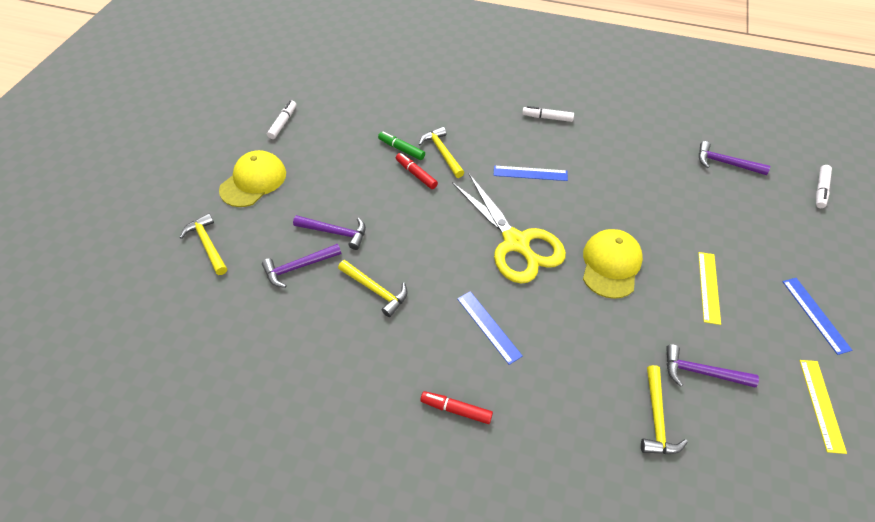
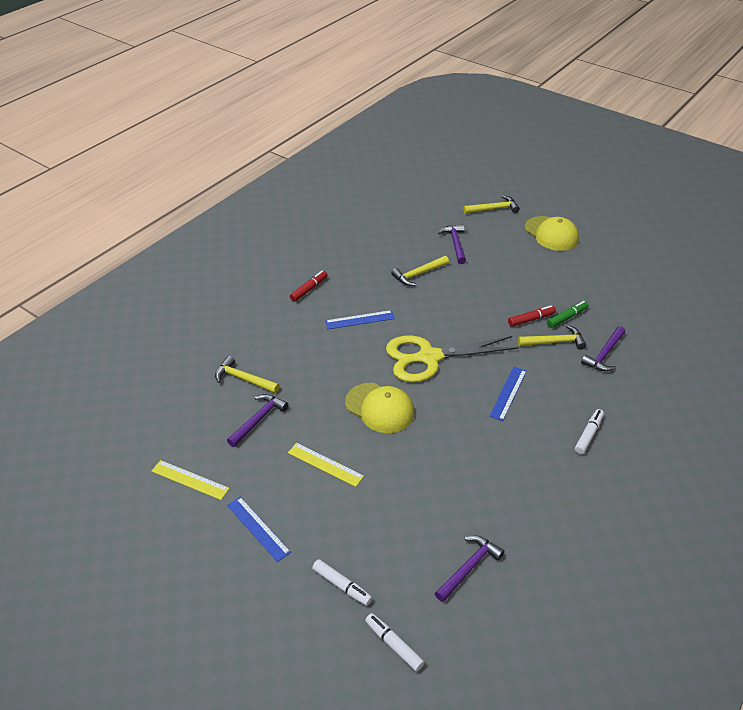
camera: 110 degrees right, 10 degrees down
(283, 123) = (620, 256): white marker -> white marker (342, 585)
(335, 232) = (481, 265): purple hammer -> purple hammer (604, 354)
(815, 314) = (258, 528): blue ruler -> blue ruler turned 45 degrees clockwise

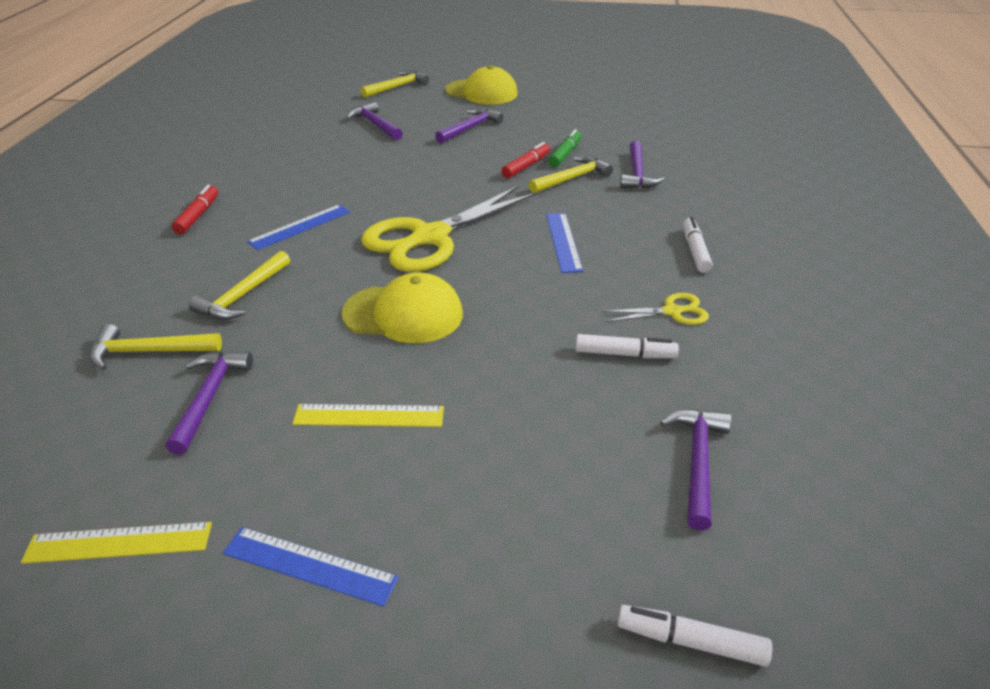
camera: 30 degrees left, 5 degrees down
(342, 585) = (529, 588): white marker -> white marker (625, 354)
(418, 274) = (349, 162): yellow hammer -> yellow hammer (243, 296)
(518, 269) = (470, 128): none -> purple hammer
(534, 472) = (672, 311): none -> yellow scissors

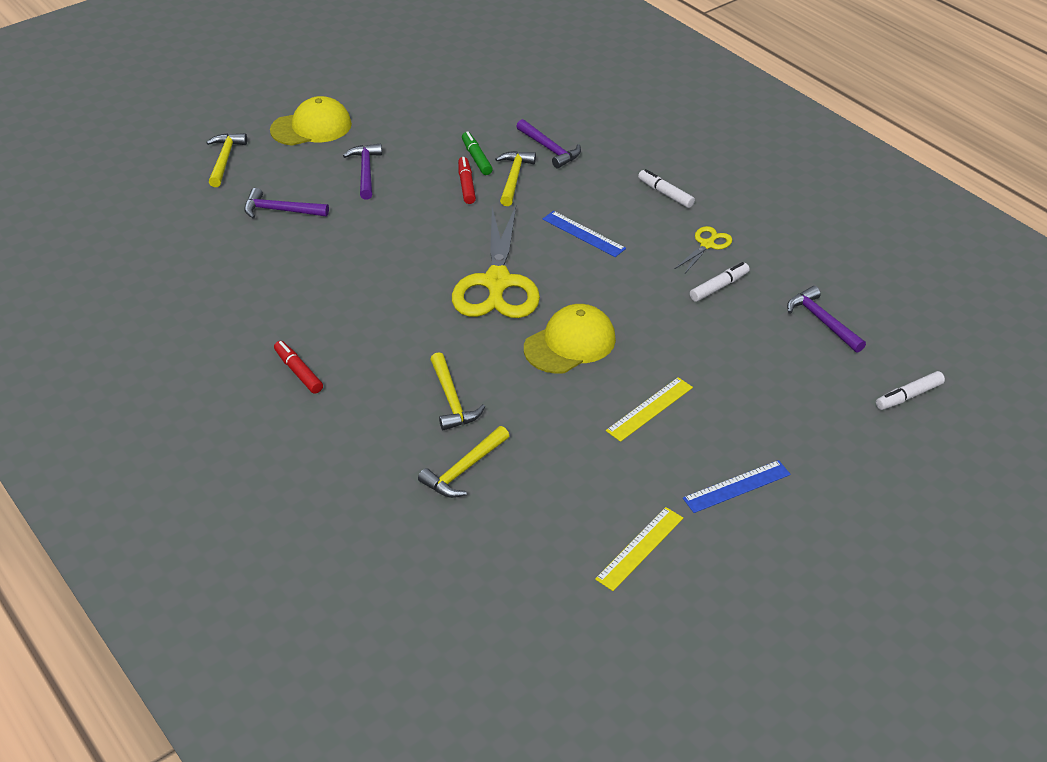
camera: 45 degrees left, 5 degrees up
(209, 397) = (550, 463): purple hammer -> none
(300, 227) = (394, 331): blue ruler -> none

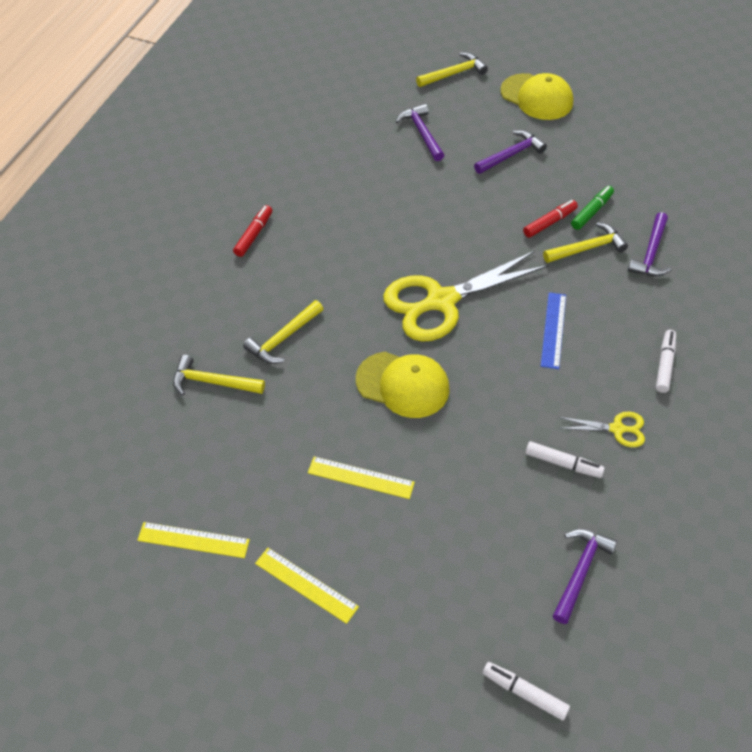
camera: 60 degrees right, 10 degrees up
(736, 486) = (306, 585): blue ruler -> yellow ruler

